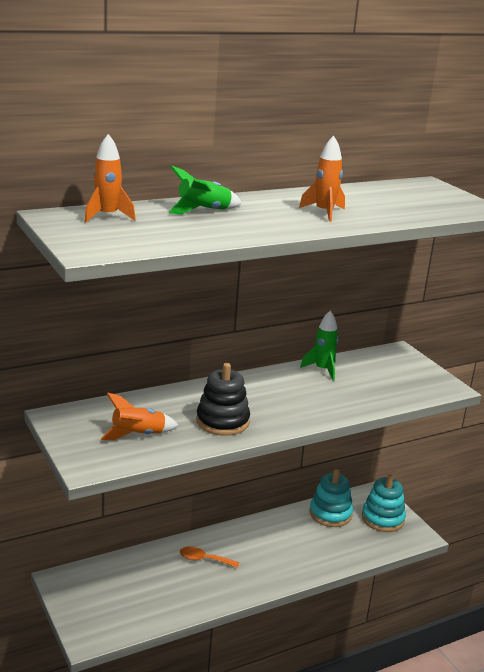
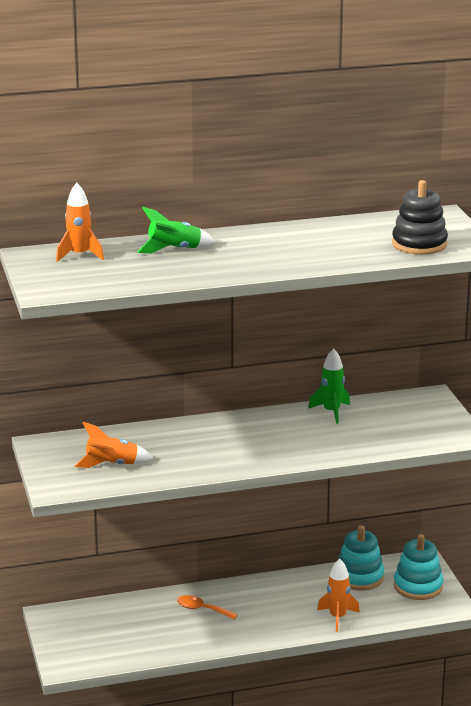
camera: 15 degrees right, 0 degrees up
(222, 421) = (200, 457): black stacking toy -> black stacking toy (419, 244)
(324, 212) = (295, 252): orange rocket -> orange rocket (337, 617)

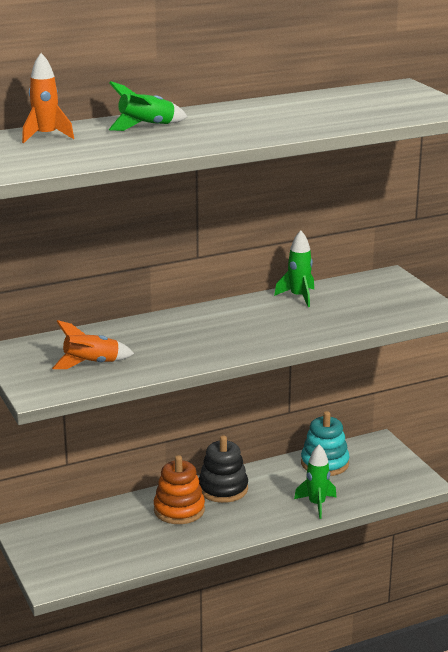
camera: 10 degrees left, 0 degrees up
(202, 609) = (179, 510): orange spoon -> orange stacking toy
(337, 617) = (316, 504): orange rocket -> green rocket
(418, 586) = (384, 467): turquoise stacking toy -> none
(419, 244) = (396, 109): black stacking toy -> black stacking toy (223, 489)

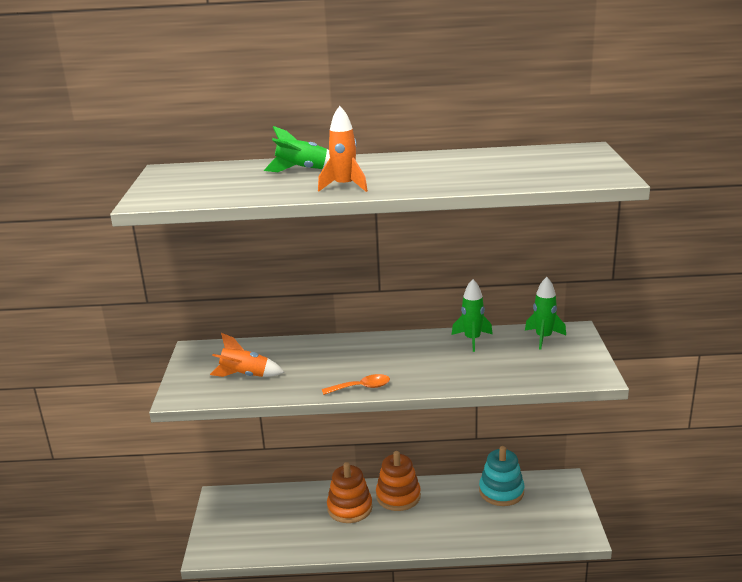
camera: 25 degrees right, 0 degrees up
(46, 136) = (210, 172): orange rocket -> orange rocket (344, 186)
(223, 489) = (398, 496): black stacking toy -> orange stacking toy
(226, 354) = (361, 387): none -> orange spoon
(316, 504) = (469, 532): green rocket -> green rocket (543, 338)

